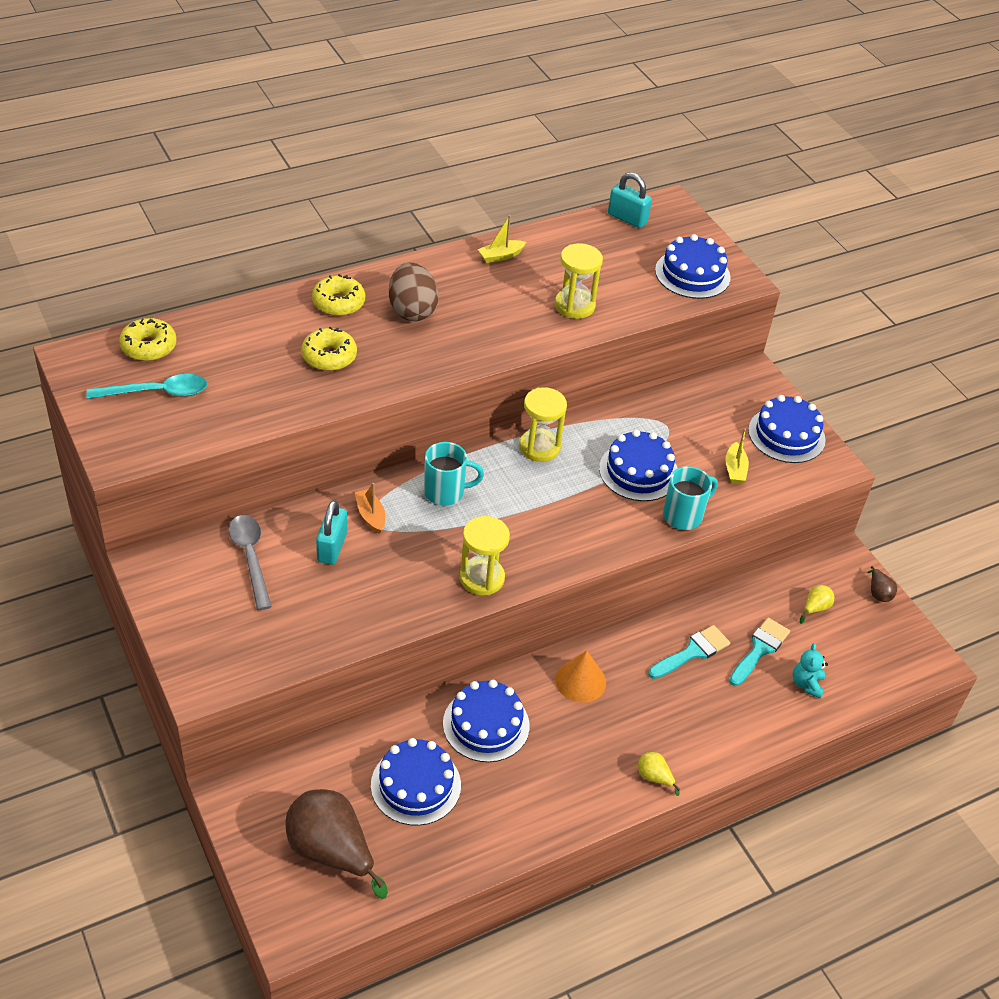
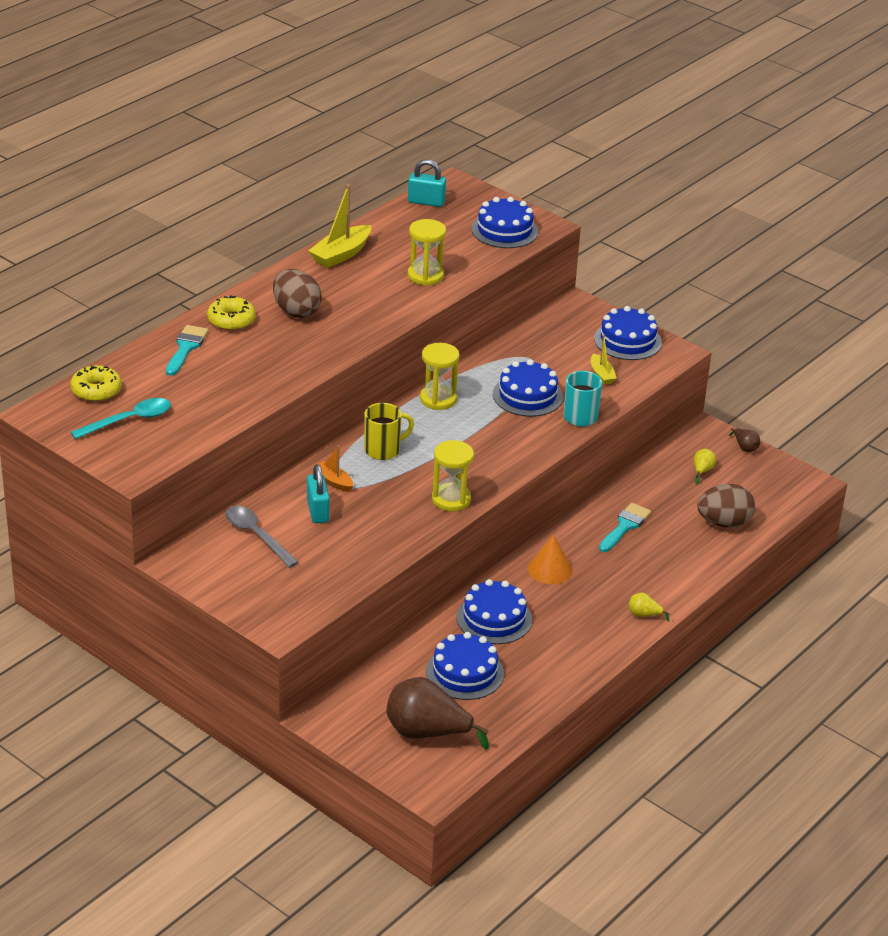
camera: 20 degrees left, 10 degrees down
(329, 356) = (252, 360): yellow donut -> none
(445, 492) = (383, 450): turquoise mug -> yellow mug
(500, 256) = (341, 254): yellow boat -> yellow boat, size x1.72
(759, 649) = (675, 510): turquoise brush -> turquoise brush (186, 348)
(807, 684) = (724, 523): turquoise teddy bear -> brown egg

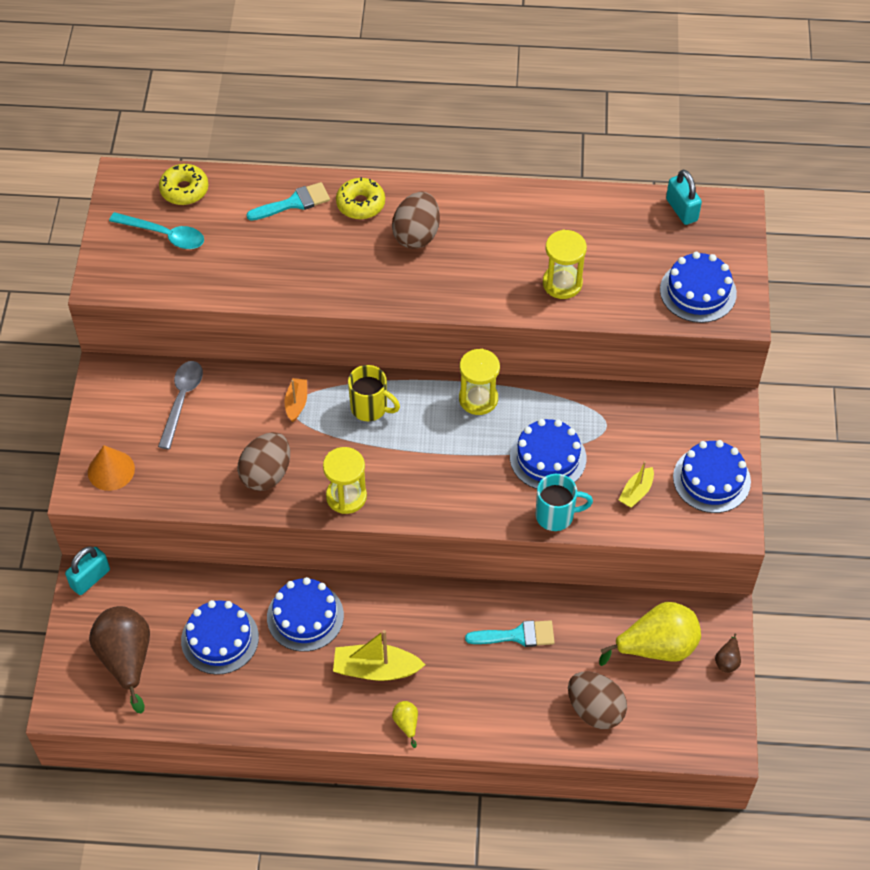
camera: 55 degrees right, 20 degrees up
(318, 511) = (248, 418): turquoise padlock -> turquoise padlock (90, 578)
(341, 254) = (533, 208): yellow boat -> yellow boat (376, 669)
(382, 527) = (266, 474): none -> brown egg
(550, 569) = (405, 616): orange cone -> orange cone (111, 470)
(702, 471) = (656, 647): yellow pear -> yellow pear, size x2.32

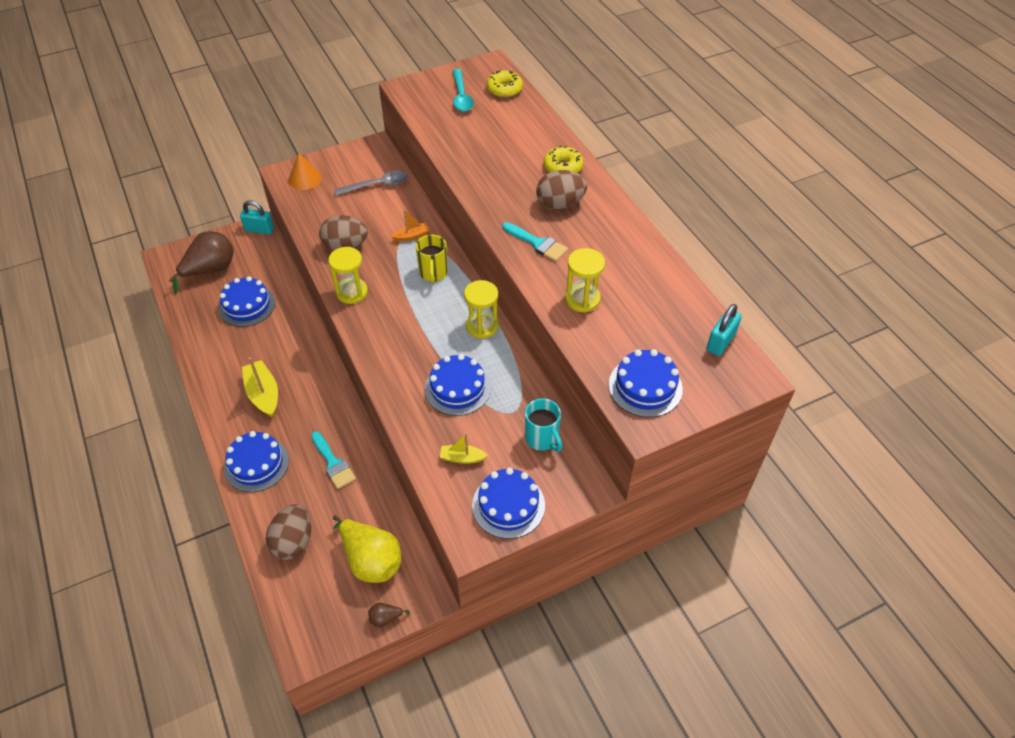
camera: 60 degrees right, 5 degrees down
(294, 203) = (536, 137): turquoise brush -> turquoise brush (537, 243)
(305, 616) = (286, 339): blue cake -> blue cake (256, 464)
(406, 724) = (228, 430): yellow pear -> none
(556, 515) = (408, 415): turquoise mug -> turquoise mug (542, 438)

